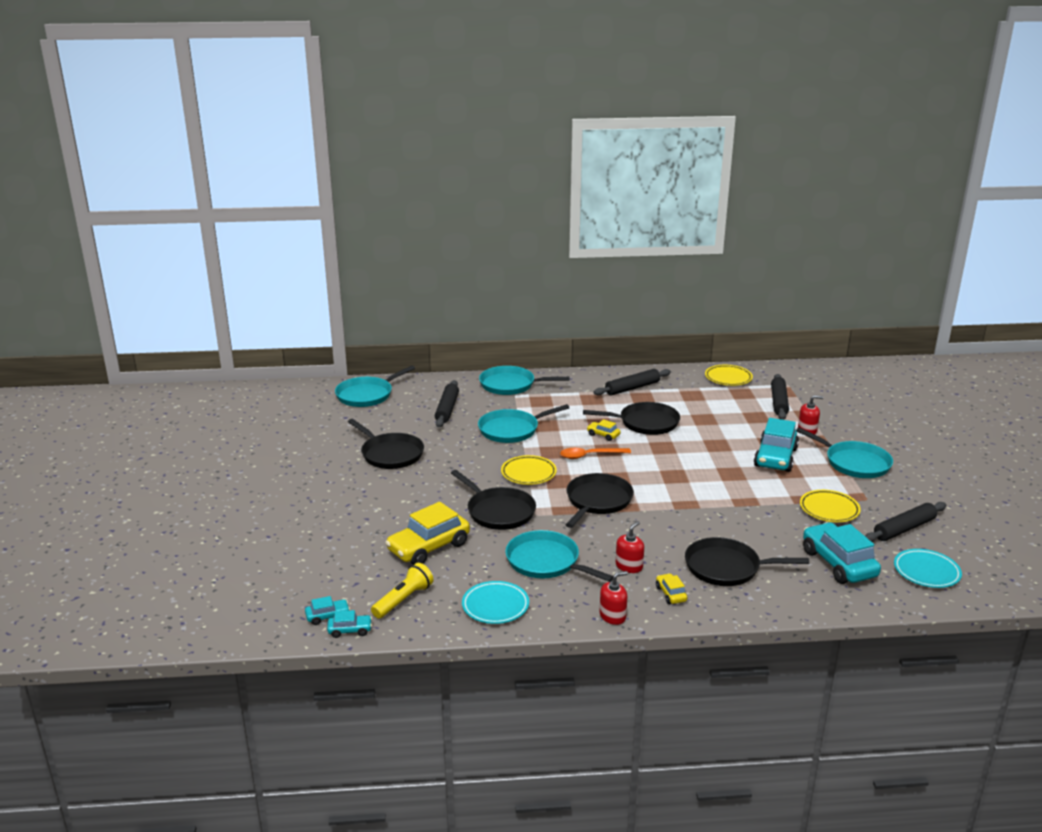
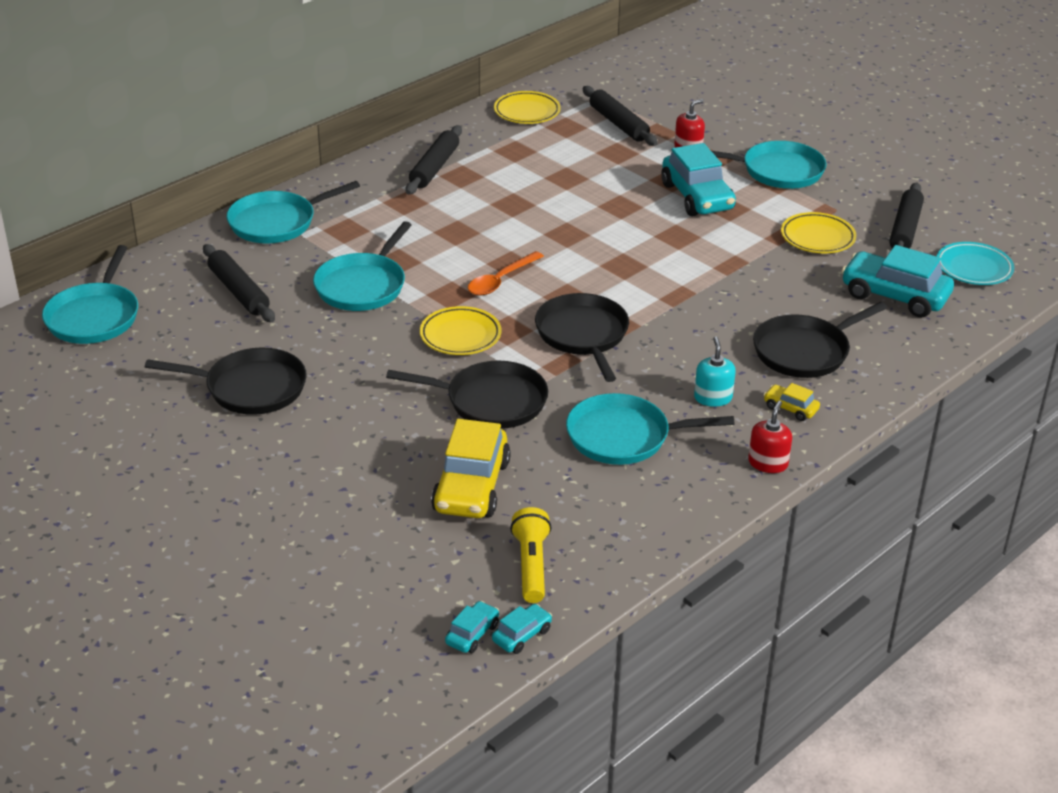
camera: 40 degrees left, 10 degrees up
(495, 606) = (639, 517): turquoise plate -> none
(603, 435) = (481, 246): yellow car -> none
(629, 566) = (713, 398): red soap dispenser -> turquoise soap dispenser
(645, 423) = (509, 210): black pan -> none

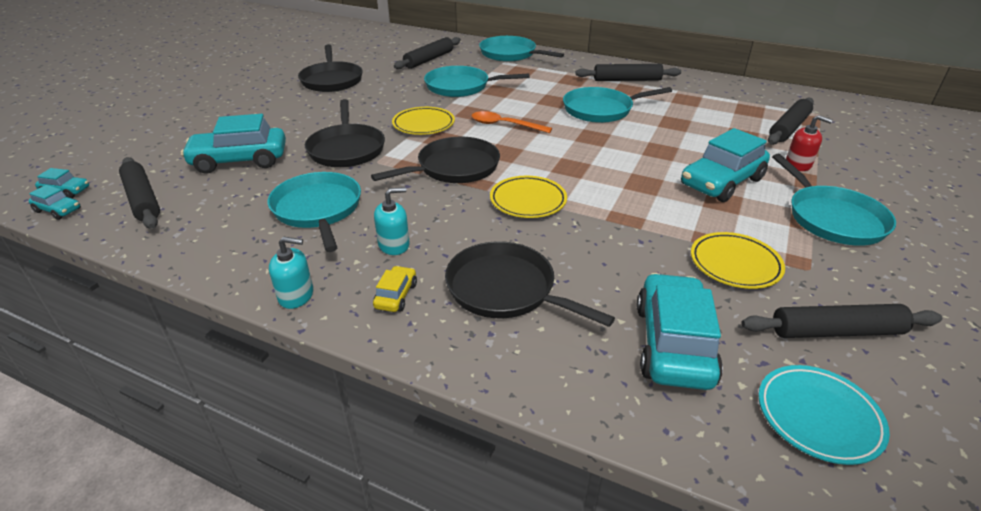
camera: 70 degrees right, 0 degrees up
(94, 317) = (382, 37): turquoise pan -> turquoise pan (601, 110)
(471, 487) = (240, 160): yellow car -> turquoise car
(527, 112) = (748, 93): yellow plate -> yellow plate (528, 201)
(531, 565) = (143, 199): yellow flashlight -> black rolling pin
(768, 463) = (296, 295): red soap dispenser -> turquoise soap dispenser

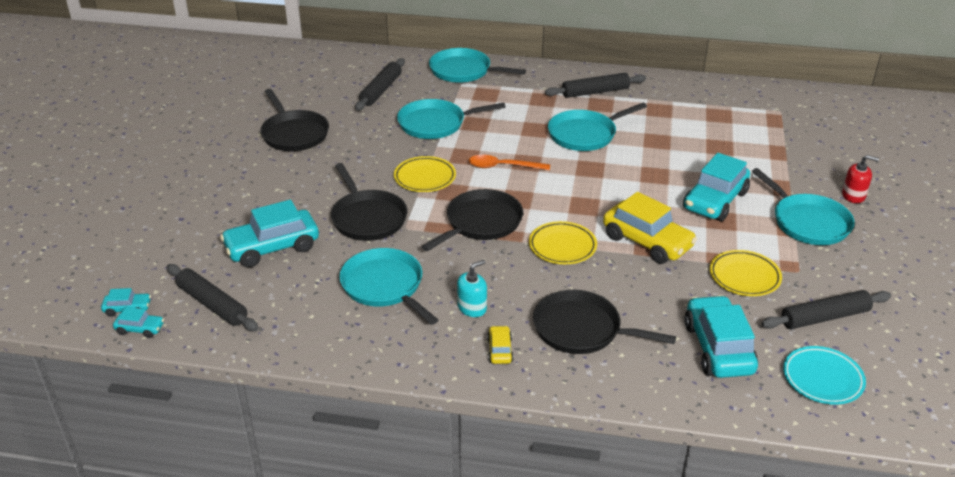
camera: 15 degrees left, 0 degrees up
(296, 295) = (420, 365): turquoise soap dispenser -> none
(626, 210) = (647, 242): none -> yellow car
(789, 128) = (757, 132): black rolling pin -> none
(798, 164) = (772, 172): red soap dispenser -> red soap dispenser (853, 196)

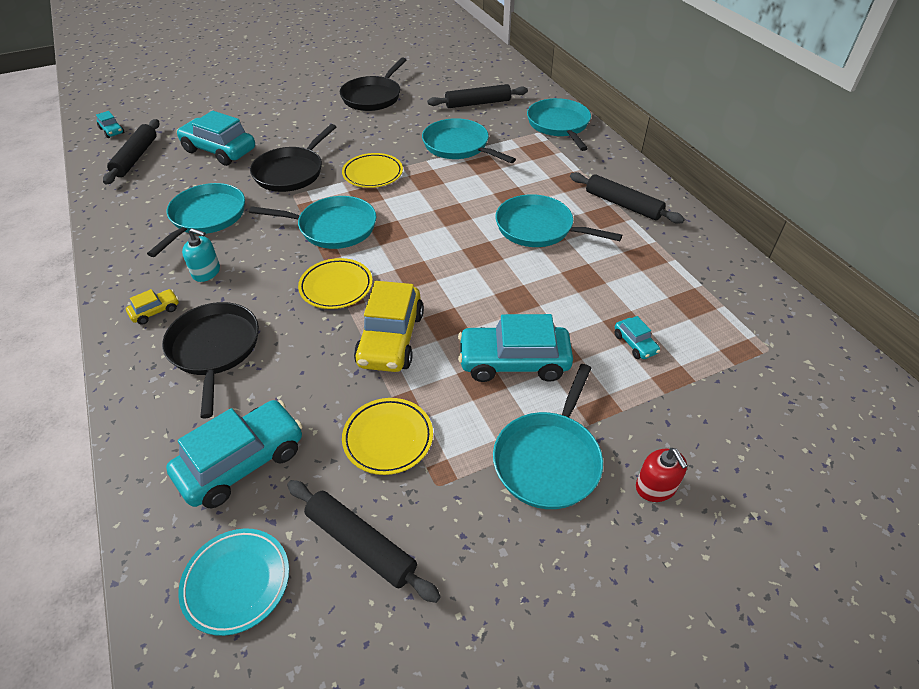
camera: 55 degrees right, 10 degrees up
(140, 329) = (92, 144): turquoise car -> turquoise car (635, 344)
(481, 223) = (333, 227): black pan -> turquoise pan
(503, 167) = (431, 204): orange spoon -> none

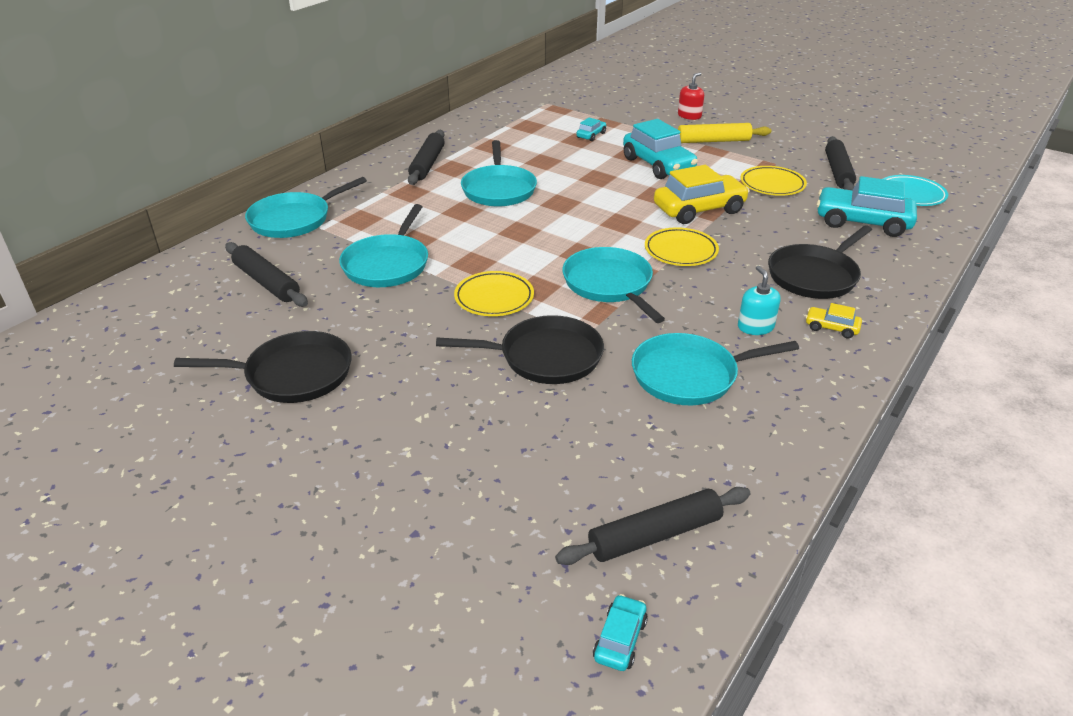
camera: 120 degrees left, 10 degrees down
(219, 150) = (555, 450): turquoise car -> none
(548, 459) = (713, 141): turquoise pan -> yellow rolling pin

